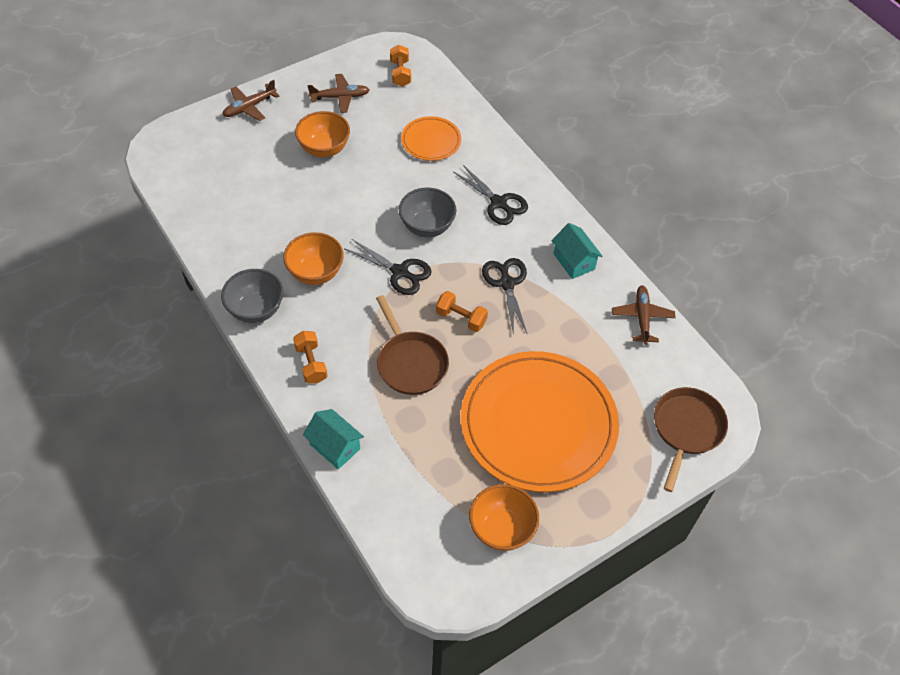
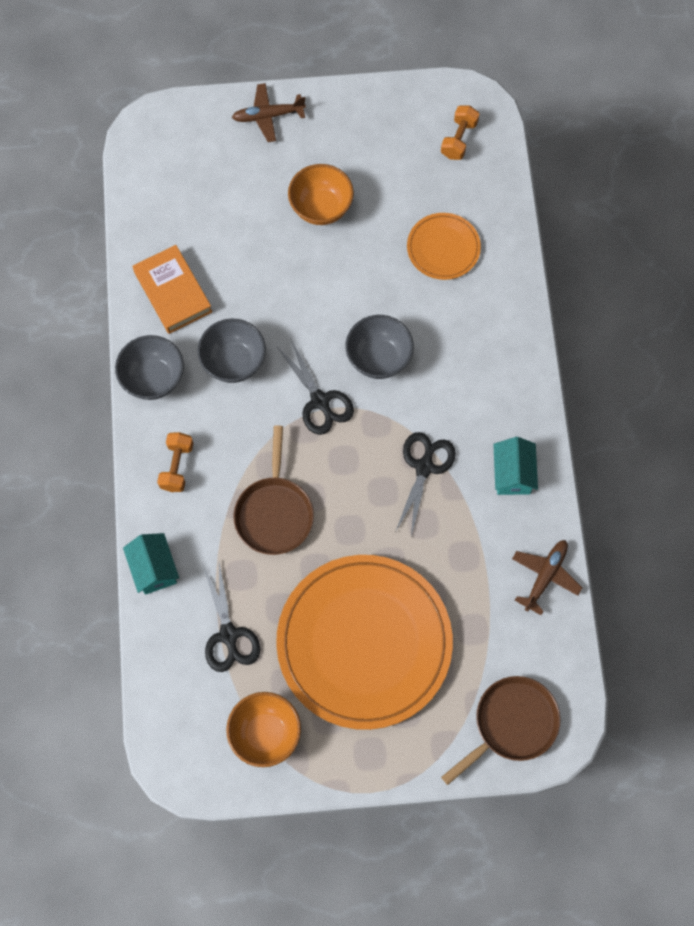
camera: 30 degrees right, 15 degrees up
(238, 245) = (173, 292): none -> orange book
(316, 273) = (234, 362): orange bowl -> grey bowl
(340, 97) = (373, 144): brown plane -> none
(461, 318) = (353, 486): orange dumbbell -> none
(498, 203) = (472, 363): black scissors -> black scissors (228, 634)

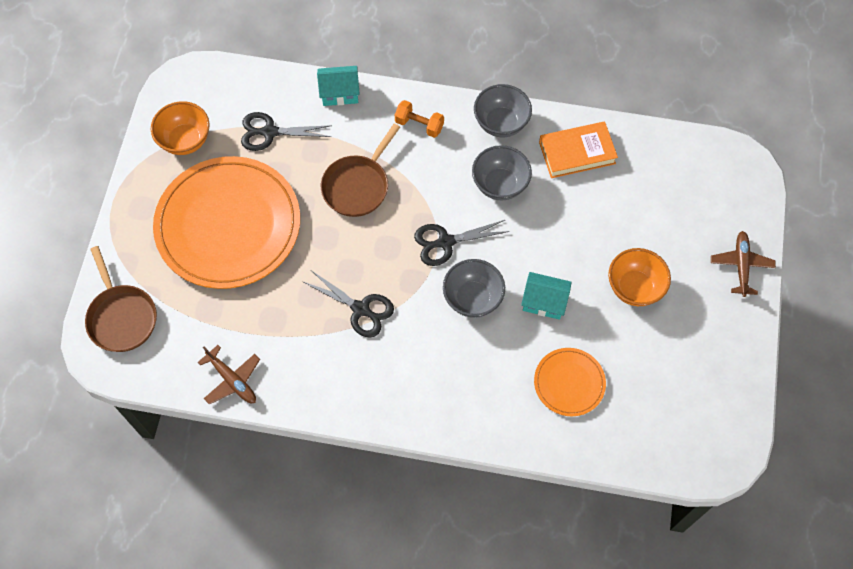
camera: 105 degrees right, 5 degrees down
(274, 512) = (358, 185): brown pan -> brown pan turned 75 degrees counterclockwise
(459, 139) = (685, 430): orange dumbbell -> none
(512, 474) = (331, 380): turquoise house -> turquoise house (544, 302)

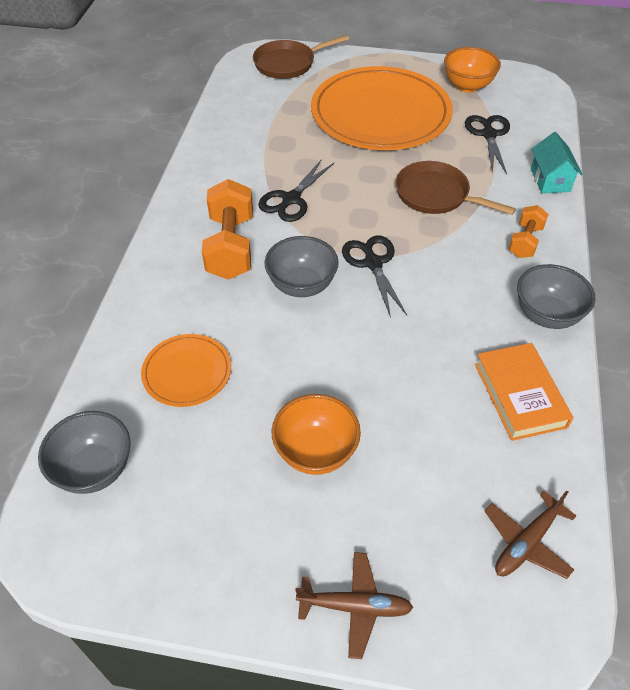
camera: 90 degrees right, 15 degrees down
(232, 380) = (224, 122): brown plane -> brown plane (527, 542)
(425, 359) = (231, 247): none -> orange dumbbell
(500, 185) = (456, 312): grey bowl -> grey bowl (94, 469)
(544, 302) = (296, 351): turquoise house -> none

